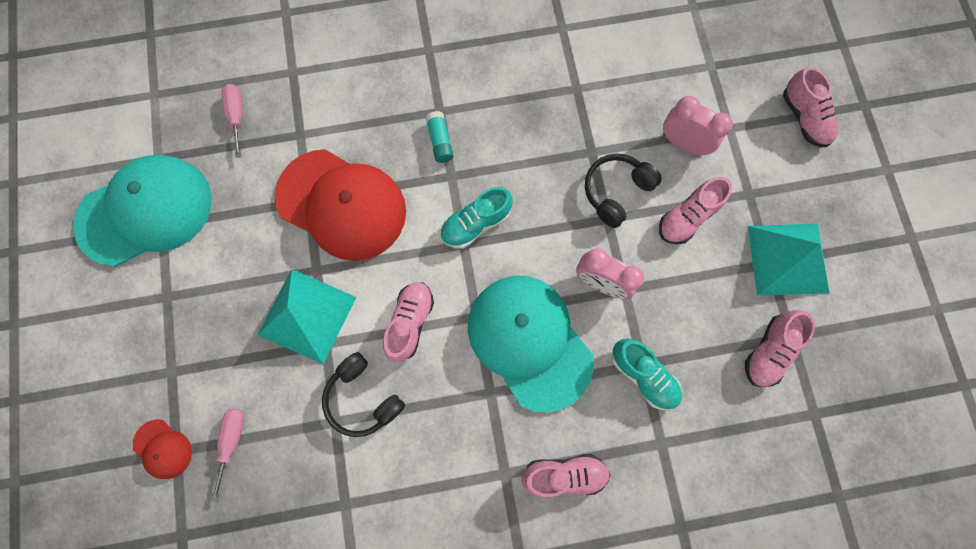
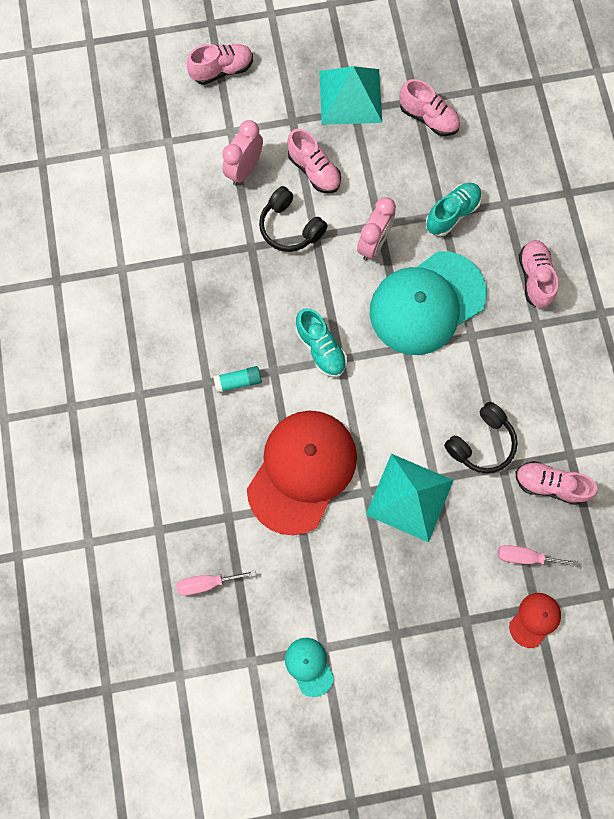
camera: 90 degrees left, 0 degrees up
(146, 211) = (309, 666): turquoise cap -> turquoise cap, size x0.43
(410, 322) = (413, 404): pink shoe -> pink shoe (549, 484)

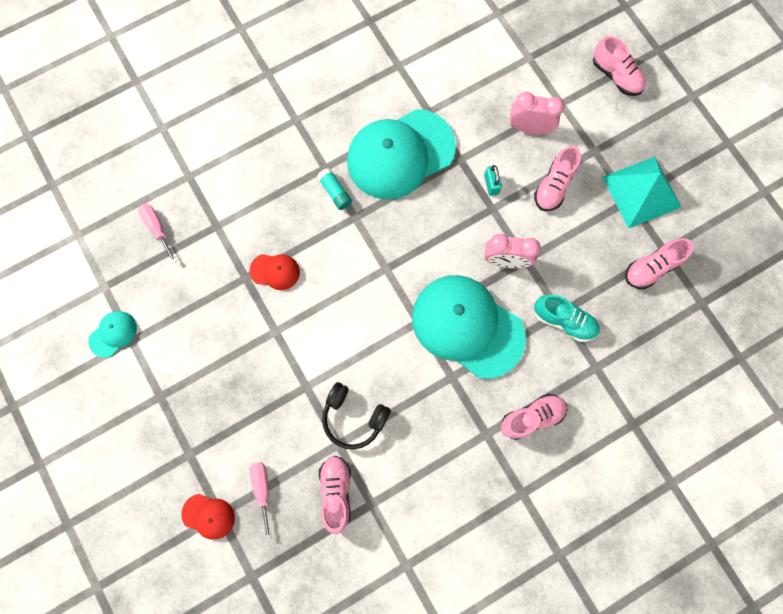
camera: 70 degrees right, 0 degrees up
(222, 302) = (400, 154): none -> turquoise cap
(290, 227) = (491, 184): black headphones -> turquoise padlock
(302, 471) = (275, 271): red cap -> red cap, size x0.43
(320, 348) = (390, 249): turquoise shoe -> none
(409, 497) = (282, 370): turquoise pyramid -> none
(428, 118) = (651, 268): pink shoe -> pink shoe turned 45 degrees clockwise

